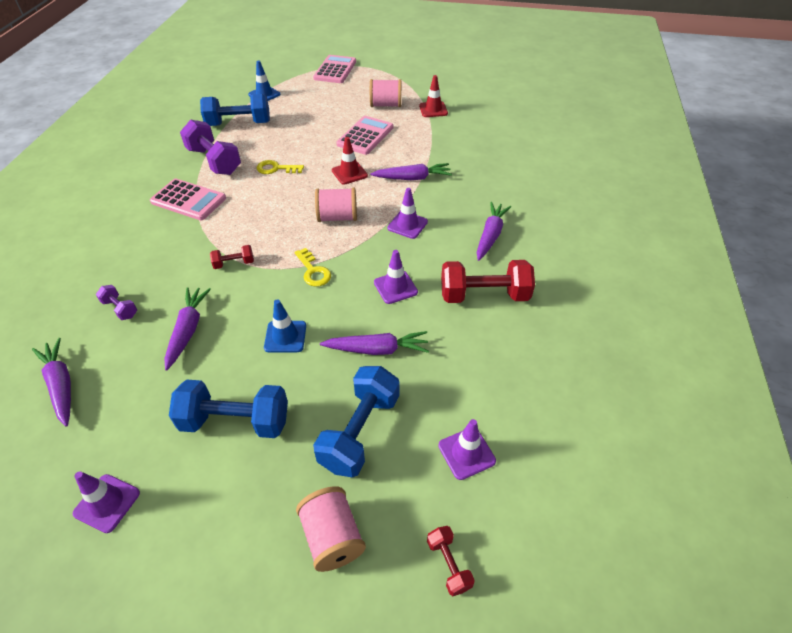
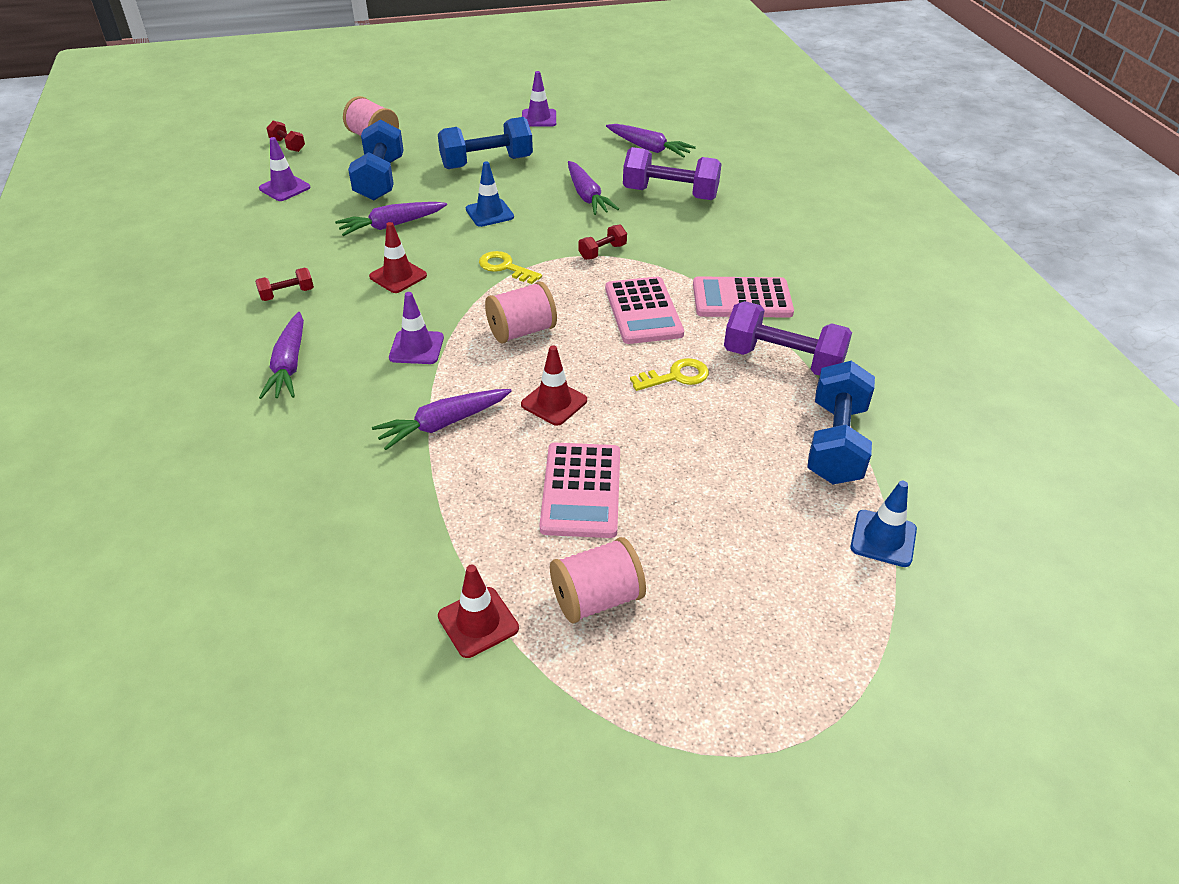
camera: 155 degrees right, 5 degrees down
(120, 309) = (670, 194): purple dumbbell -> purple dumbbell, size x2.06
(239, 124) = (835, 443): blue dumbbell -> blue dumbbell turned 45 degrees counterclockwise
(335, 70) = (821, 701): pink calculator -> pink calculator (643, 311)
(395, 287) = (398, 276): purple traffic cone -> red traffic cone
(484, 295) = (287, 294): red dumbbell -> red dumbbell, size x0.48

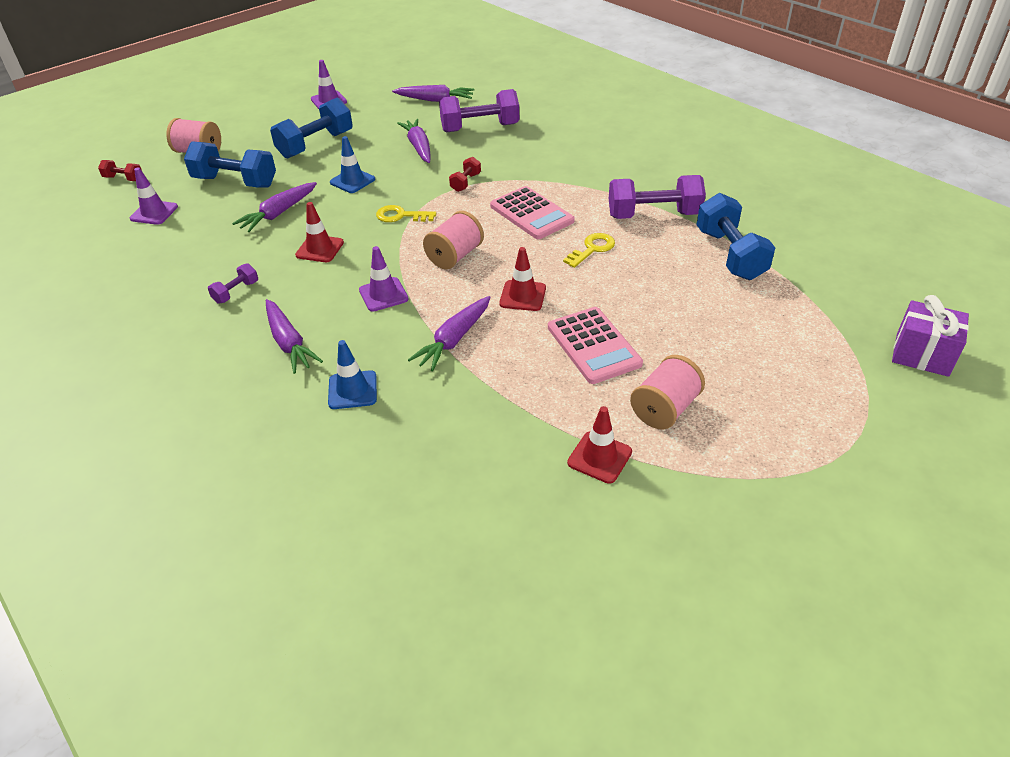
camera: 25 degrees left, 0 degrees up
(287, 294) = (236, 292): red dumbbell -> purple dumbbell
(380, 179) = (235, 182): blue dumbbell -> blue dumbbell turned 45 degrees counterclockwise
(587, 196) = (419, 147): purple carrot -> purple carrot turned 150 degrees counterclockwise
(742, 299) = (592, 184): pink calculator -> none
(883, 538) = (805, 301): blue traffic cone -> blue traffic cone (352, 390)
(983, 673) = (922, 355): none -> purple gift

